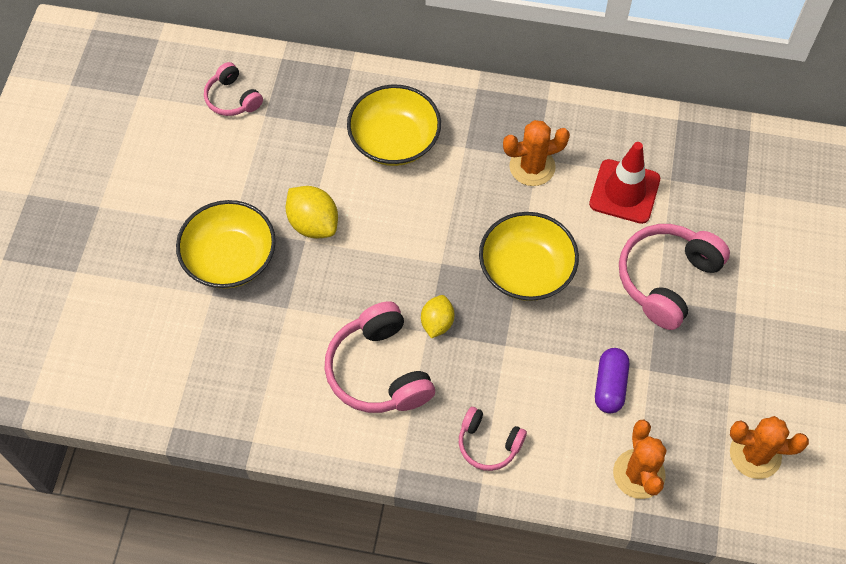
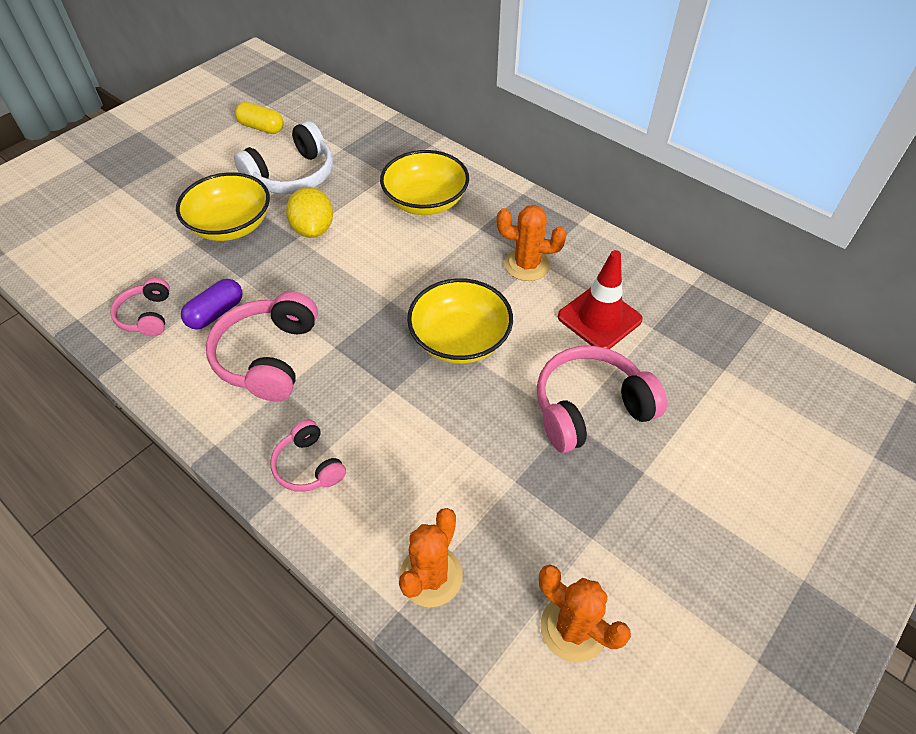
camera: 30 degrees right, 10 degrees down
(159, 128) = (261, 127): none -> yellow capsule
(232, 98) = (328, 130): pink headphones -> pink headphones (147, 316)
(242, 172) = (292, 176): none -> white headphones
(437, 323) = (348, 344): yellow lemon -> none
(609, 385) = (464, 474): purple capsule -> purple capsule (216, 313)

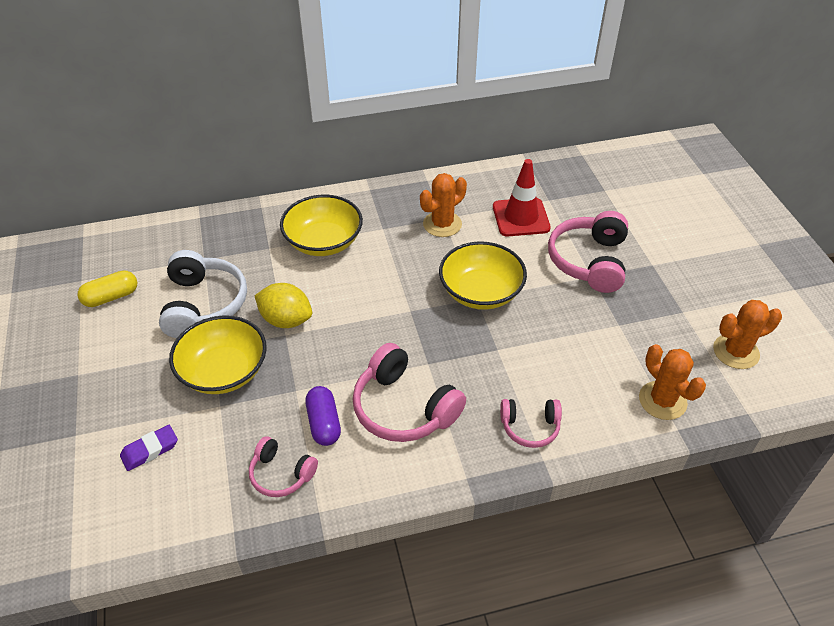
camera: 55 degrees left, 5 degrees down
(128, 231) = (150, 450): none -> purple eraser

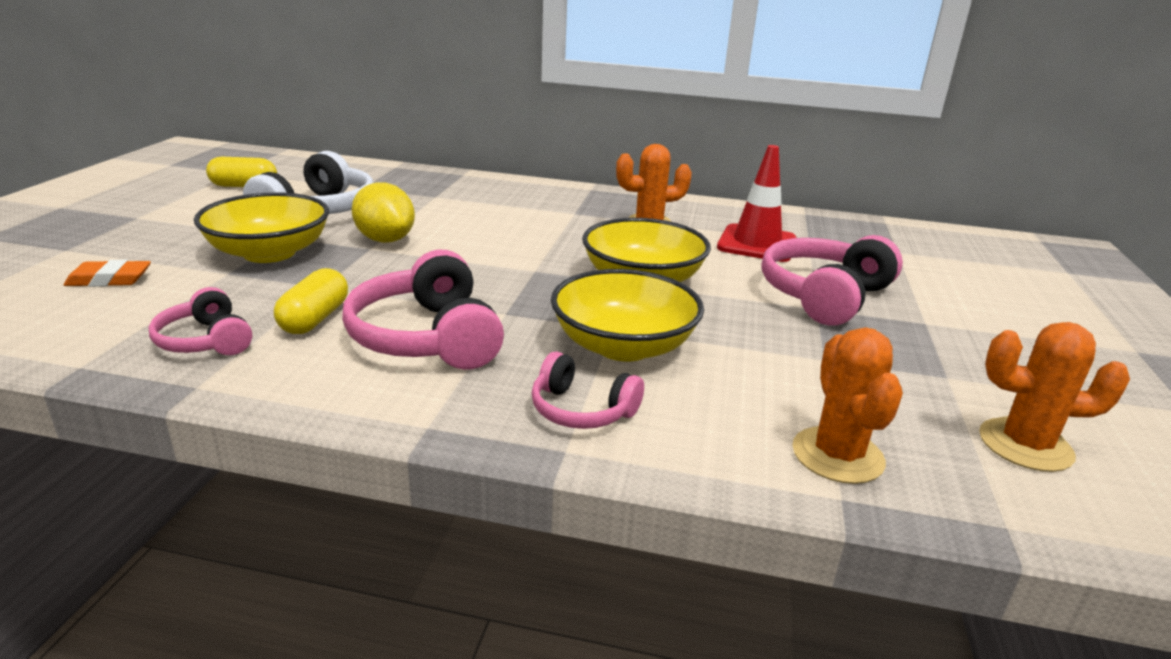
camera: 25 degrees right, 20 degrees down
(150, 450) = (109, 279): purple eraser -> orange eraser
(323, 242) = (497, 206): yellow bowl -> yellow bowl (623, 346)
(323, 423) = (314, 319): purple capsule -> yellow capsule

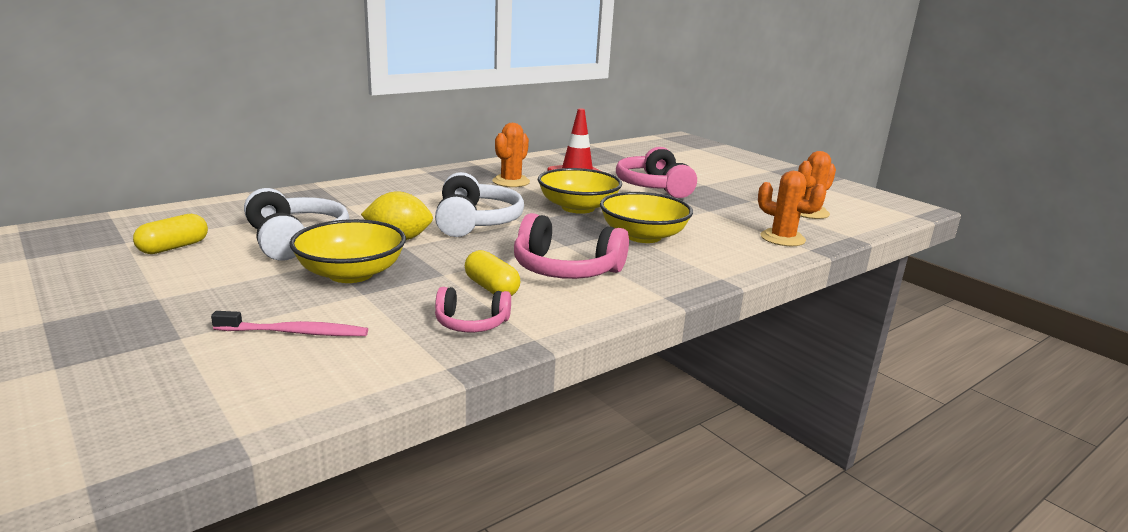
camera: 50 degrees left, 5 degrees down
(109, 279) = (294, 332): orange eraser -> pink toothbrush
(492, 252) = (475, 222): none -> white headphones
(581, 410) = (691, 264): pink headphones -> none

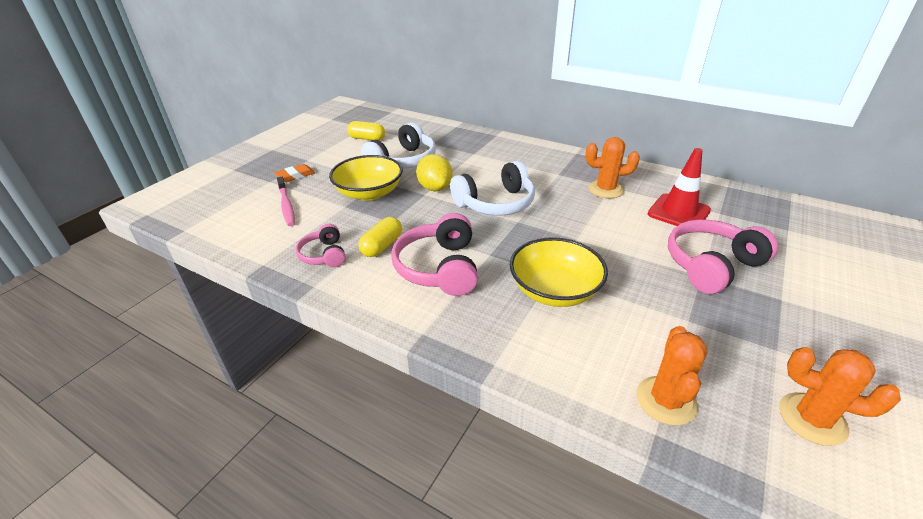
camera: 70 degrees right, 15 degrees up
(201, 314) = (295, 176): none -> orange eraser
(578, 208) = (585, 237): yellow bowl -> none

